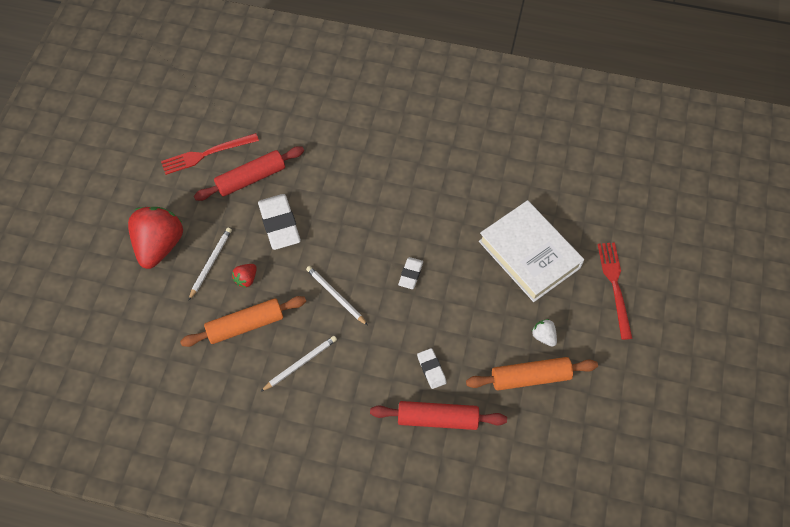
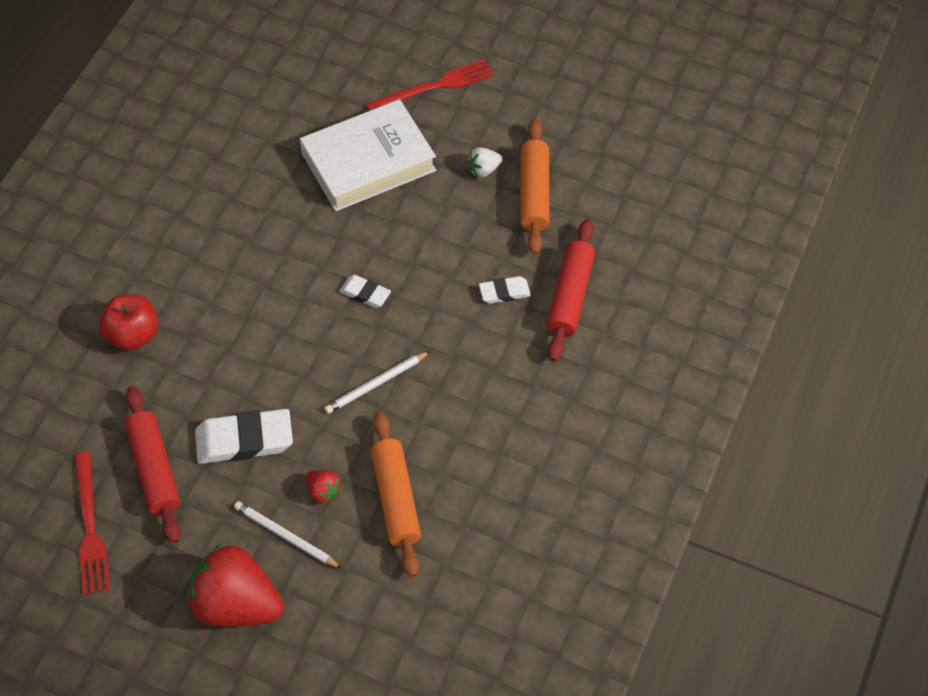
camera: 80 degrees left, 5 degrees down
(300, 363) = (467, 438): white pencil -> none
(350, 143) = (133, 335): none -> red apple
(615, 286) = (434, 87): red fork -> red fork turned 150 degrees clockwise

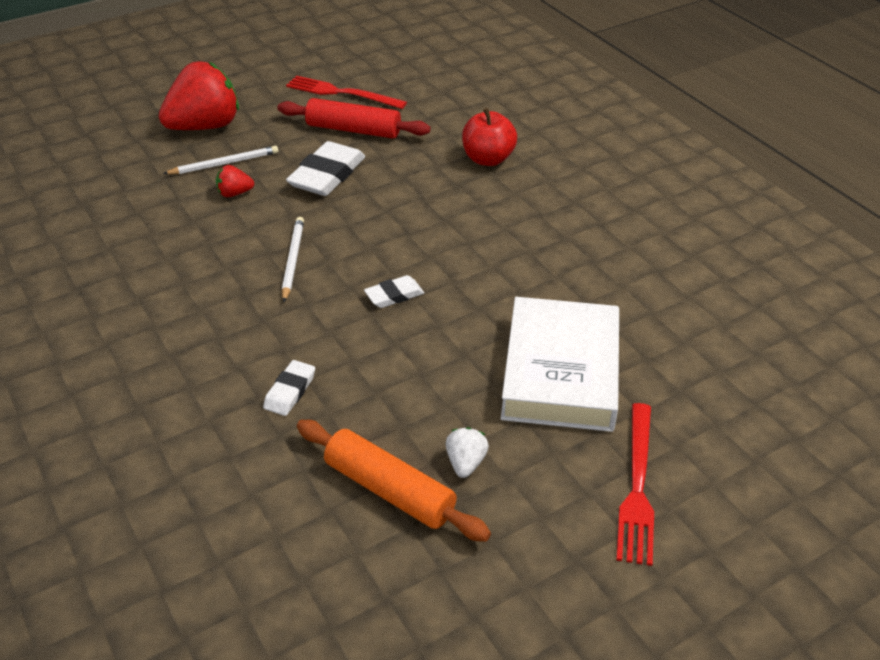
camera: 125 degrees right, 15 degrees down
(396, 499) = (179, 225): orange rolling pin -> none
(570, 296) = (227, 441): red rolling pin -> none

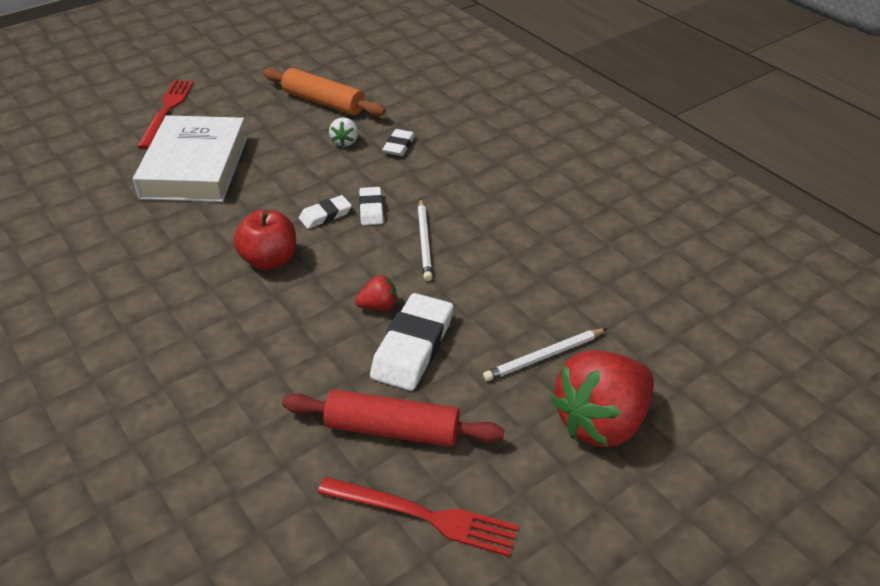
camera: 175 degrees right, 0 degrees up
(234, 193) = (512, 313): red strawberry -> red strawberry (378, 306)
(342, 299) = (371, 209): none -> white eraser
(465, 463) = (274, 116): white strawberry -> white strawberry (345, 142)
(488, 159) = (211, 386): red apple -> red apple (269, 260)

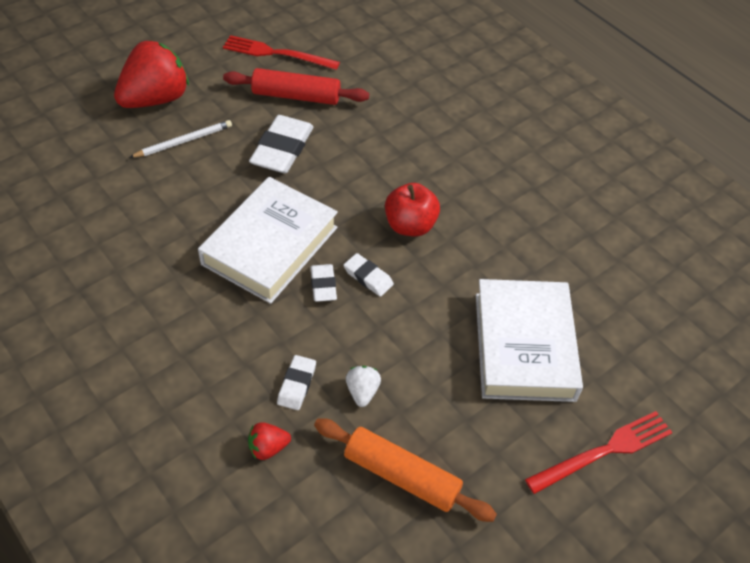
camera: 175 degrees right, 10 degrees up
(166, 111) = (603, 452): red fork -> red fork turned 120 degrees counterclockwise
(325, 215) = (368, 277): white eraser -> white eraser turned 75 degrees clockwise
(378, 306) = (310, 181): red strawberry -> red strawberry (268, 448)
(424, 241) = (270, 246): white pencil -> white book

